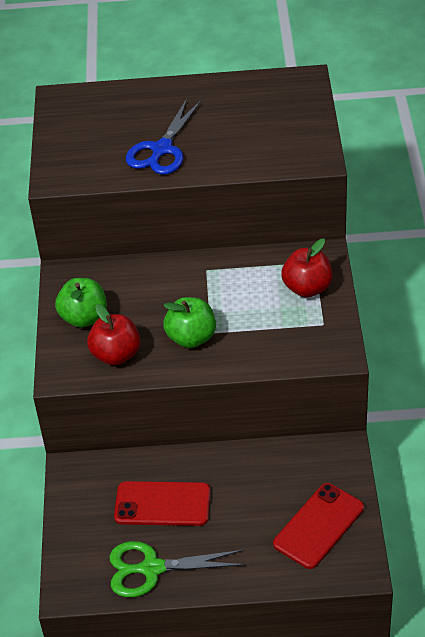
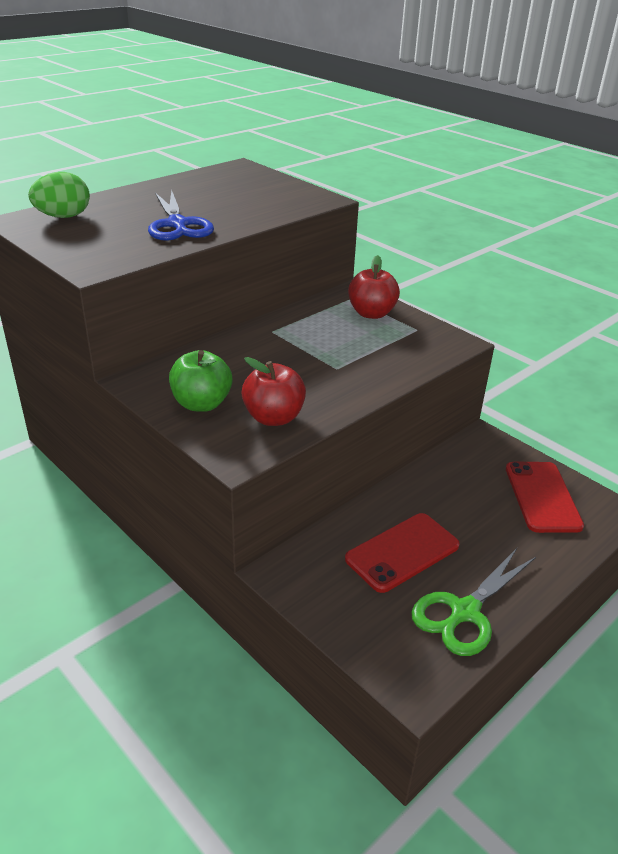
camera: 45 degrees left, 10 degrees down
(92, 105) = (63, 217): none -> green egg
(191, 338) = (326, 378): green apple -> none

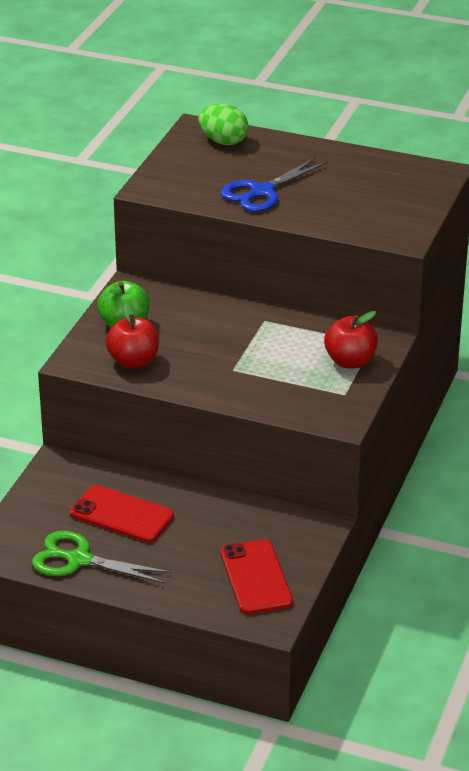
camera: 65 degrees right, 0 degrees up
(542, 497) = (256, 577): red phone -> red phone turned 75 degrees counterclockwise

